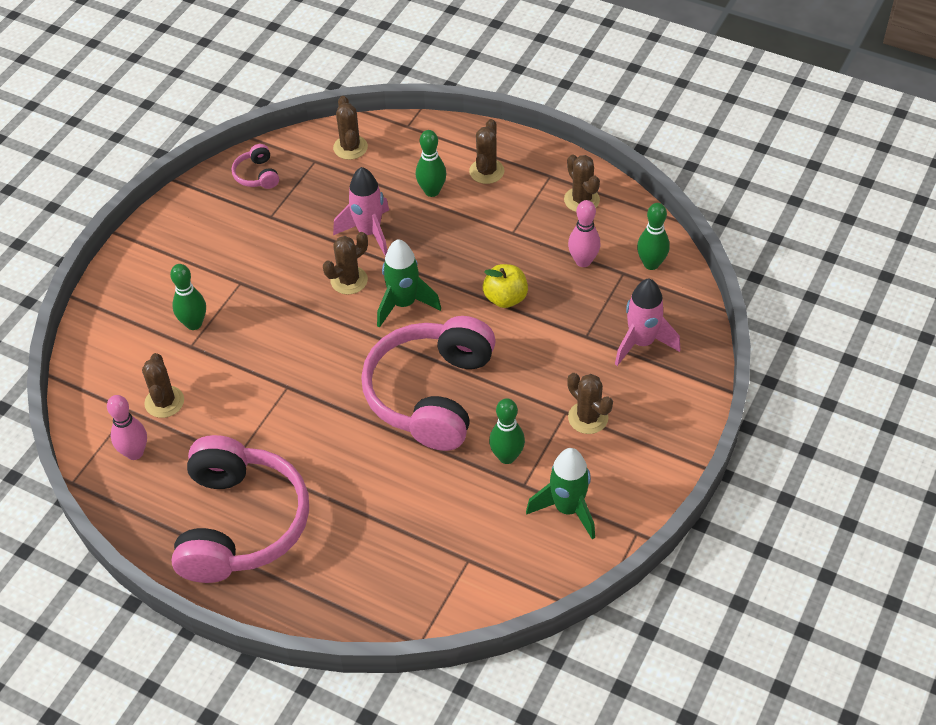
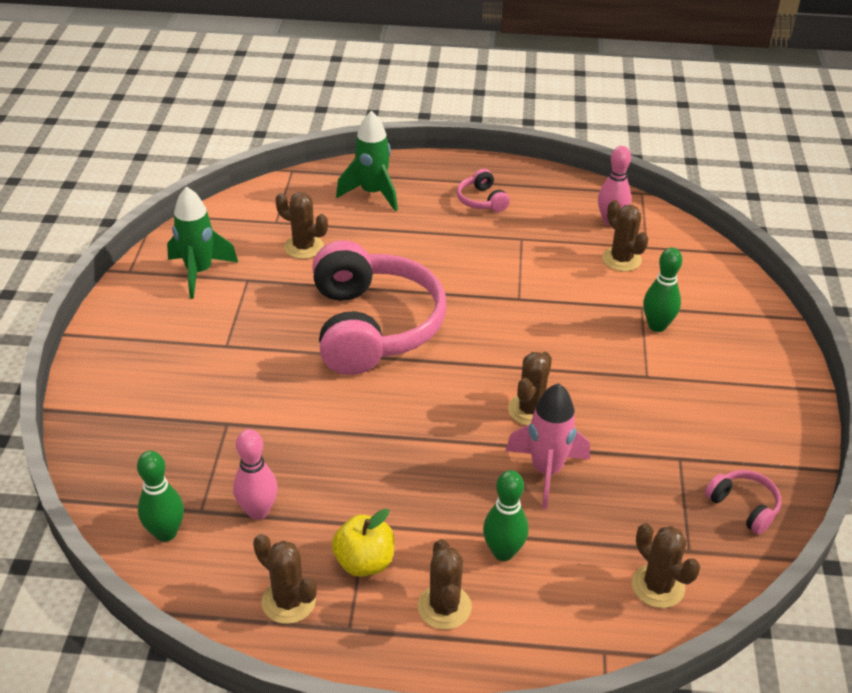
camera: 155 degrees right, 10 degrees down
(240, 523) = (482, 200): pink headphones -> pink headphones, size x0.40
(404, 304) = (452, 402): green rocket -> green rocket (372, 193)
(505, 298) = (338, 439): yellow apple -> yellow apple (364, 562)
(507, 457) = (272, 296): green bowling pin -> none
(588, 418) = (201, 346): brown cactus -> brown cactus (304, 247)
(641, 343) = (158, 433): pink rocket -> none

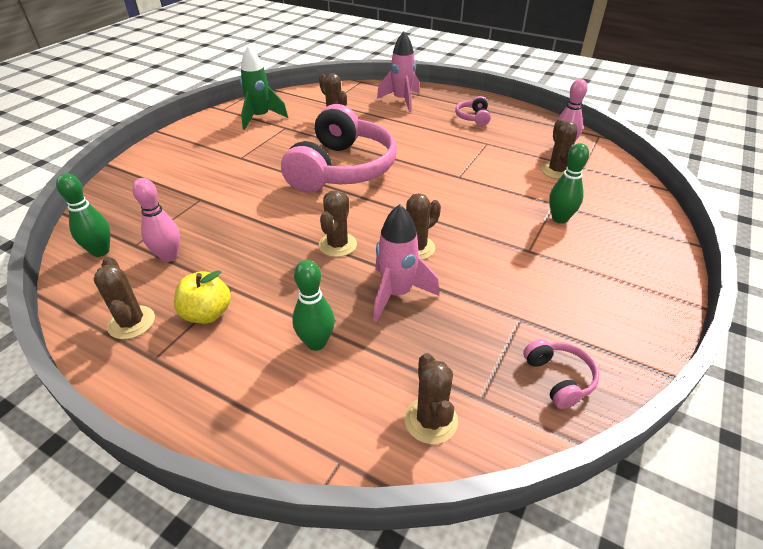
camera: 25 degrees right, 0 degrees up
(372, 193) = (401, 101): green rocket -> pink rocket
(444, 607) = (236, 369): brown cactus -> brown cactus (337, 245)

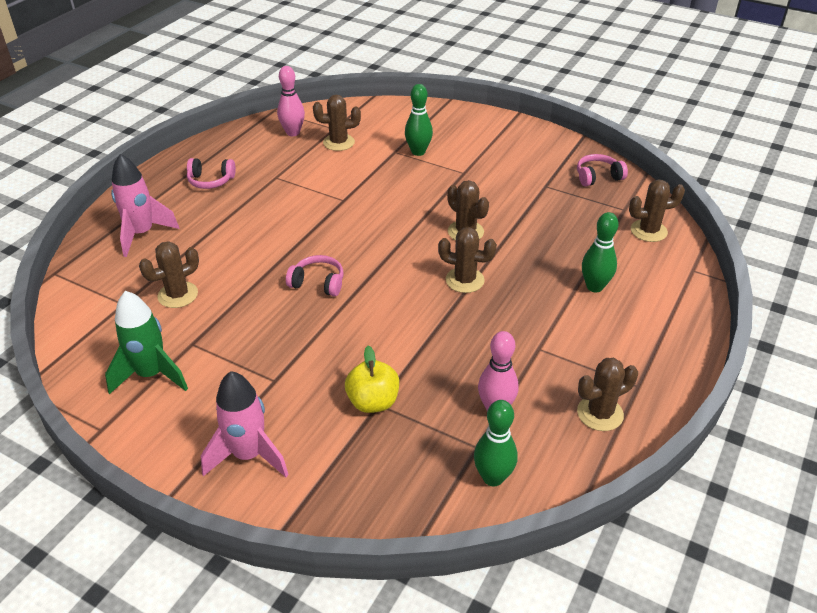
camera: 90 degrees left, 0 degrees up
(207, 314) = (576, 359): yellow apple -> yellow apple (373, 402)
(341, 169) = (318, 283): pink headphones -> pink headphones, size x0.40
(397, 294) = (529, 244): pink rocket -> pink rocket (248, 455)

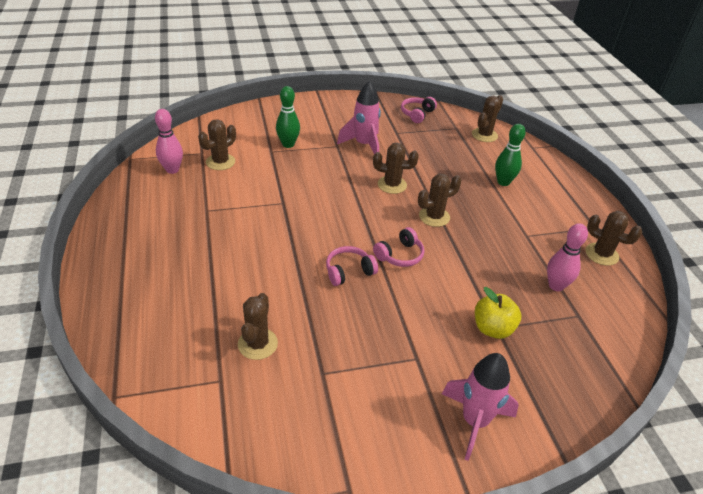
camera: 45 degrees left, 0 degrees up
(142, 234) = (154, 314): pink rocket -> pink rocket (364, 145)
(151, 375) = (326, 418): green rocket -> none
(211, 181) = (154, 239): pink headphones -> pink headphones (400, 255)
(493, 477) = (609, 327): green bowling pin -> none
(600, 413) = (601, 254): brown cactus -> brown cactus turned 75 degrees counterclockwise

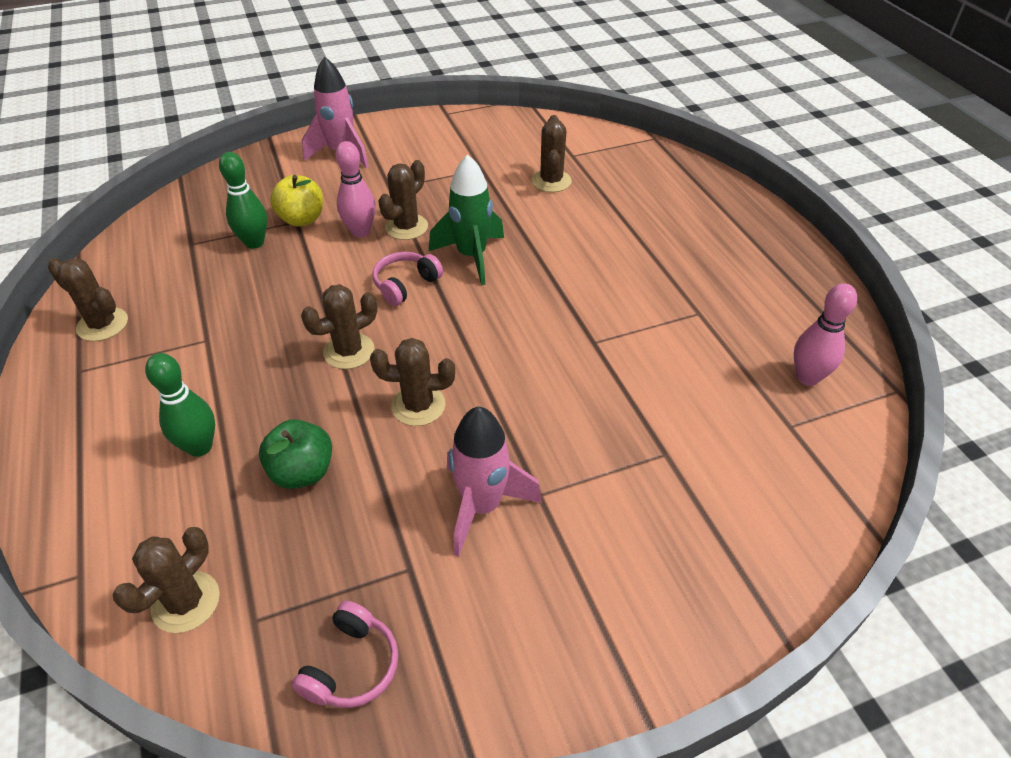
camera: 175 degrees right, 5 degrees up
(220, 162) = (741, 408): brown cactus -> brown cactus (406, 227)
(288, 144) = (641, 479): green bowling pin -> green bowling pin (254, 242)
(349, 271) = (471, 256): pink headphones -> green rocket
(448, 166) = (302, 472): none -> green apple
(556, 286) = (200, 272): pink bowling pin -> pink bowling pin (360, 231)

